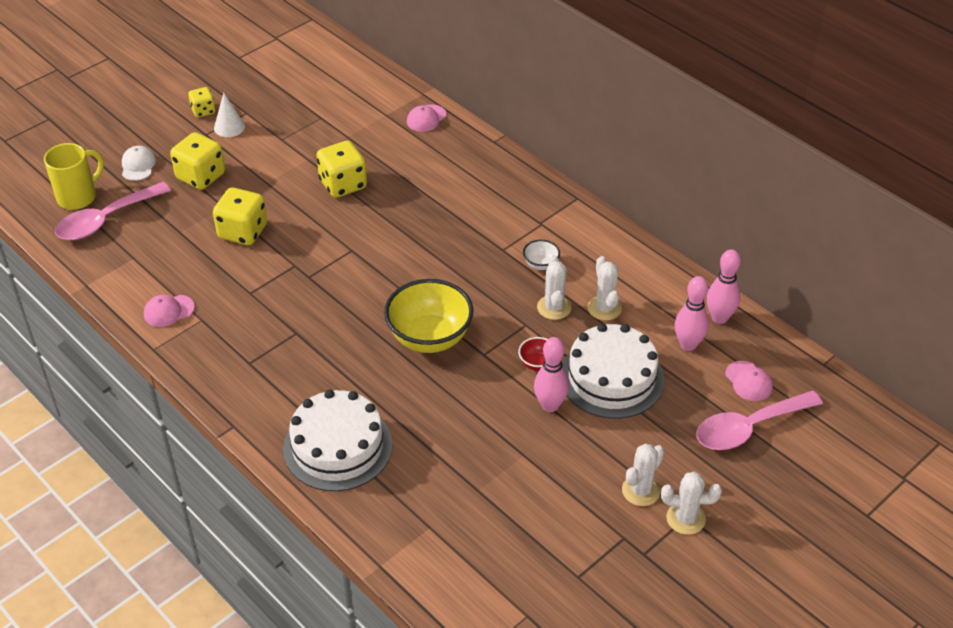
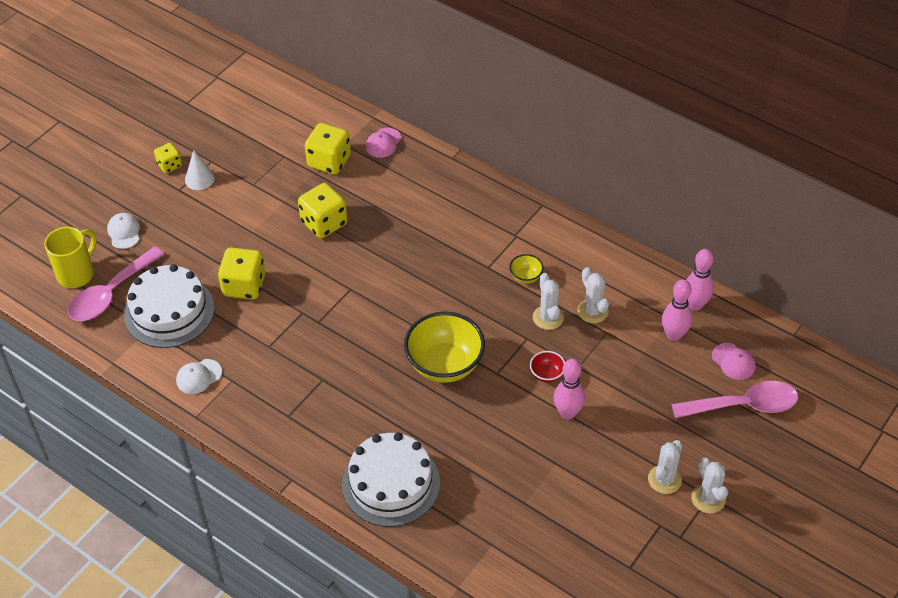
camera: 10 degrees left, 5 degrees up
(169, 311) = (198, 376): pink cap -> white cap
(201, 176) = (187, 235): yellow dice -> yellow dice (329, 161)
(540, 264) = (526, 277): white bowl -> yellow bowl
(611, 378) = (615, 377): white cake -> white cake (169, 311)
(685, 518) = (708, 498): white cactus -> white cactus turned 75 degrees clockwise
(749, 428) = (743, 405): pink spoon -> pink spoon turned 150 degrees counterclockwise

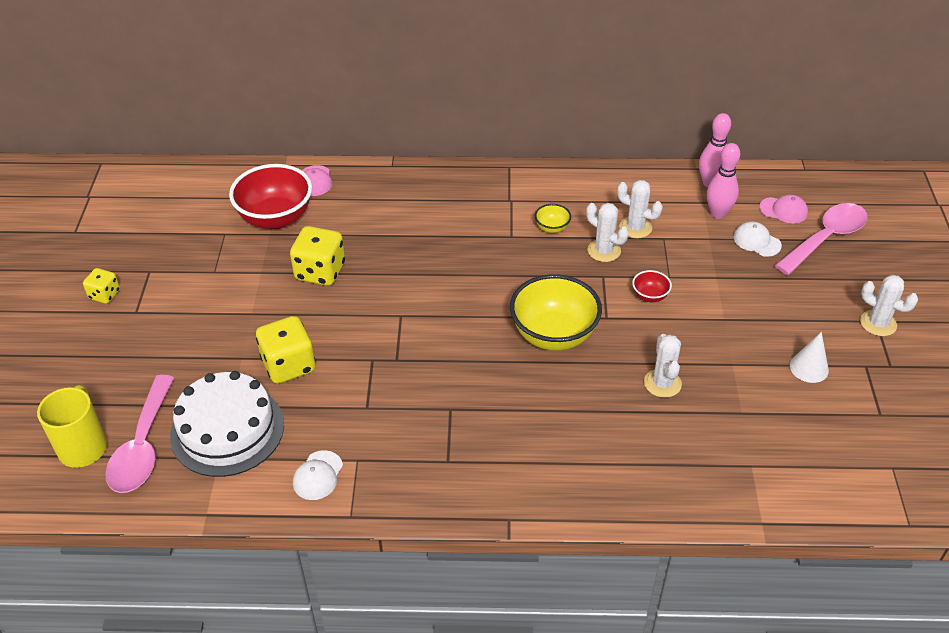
camera: 35 degrees left, 5 degrees down
(124, 232) = (106, 380): white cap -> white cap (757, 241)
(199, 179) = (150, 292): white cone -> white cone (809, 368)
(329, 161) = (276, 218): yellow dice -> red bowl
(391, 483) = (608, 466): white cake -> none
(567, 413) = (699, 318): pink bowling pin -> none
(664, 479) = (830, 327): white cactus -> white cactus (662, 383)

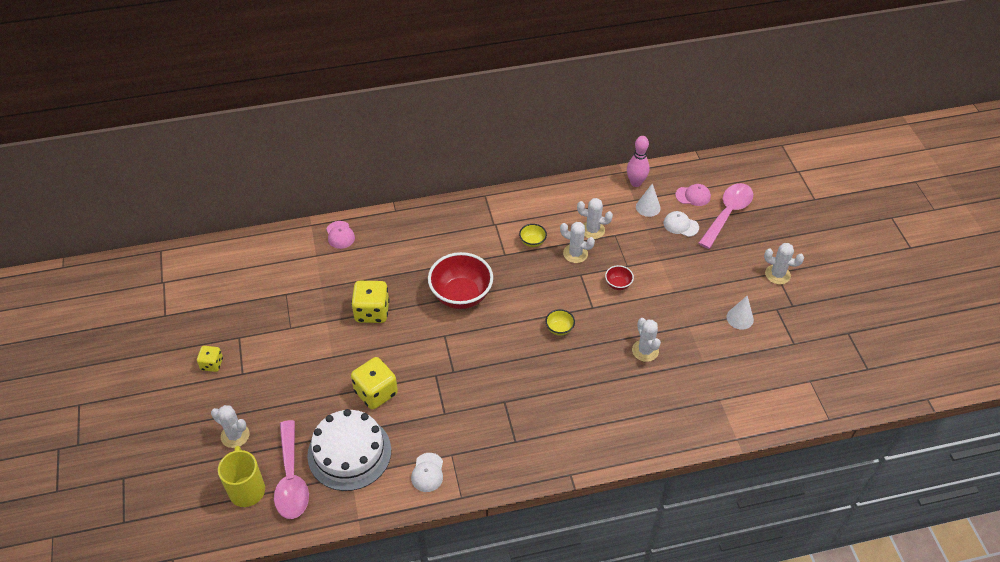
camera: 15 degrees left, 5 degrees up
(96, 381) = (235, 435): none -> white cactus
(276, 218) = (321, 273): red bowl -> red bowl (461, 295)
(553, 335) = (559, 329): yellow bowl -> yellow bowl, size x0.45
(718, 213) = (648, 207): pink bowling pin -> white cone

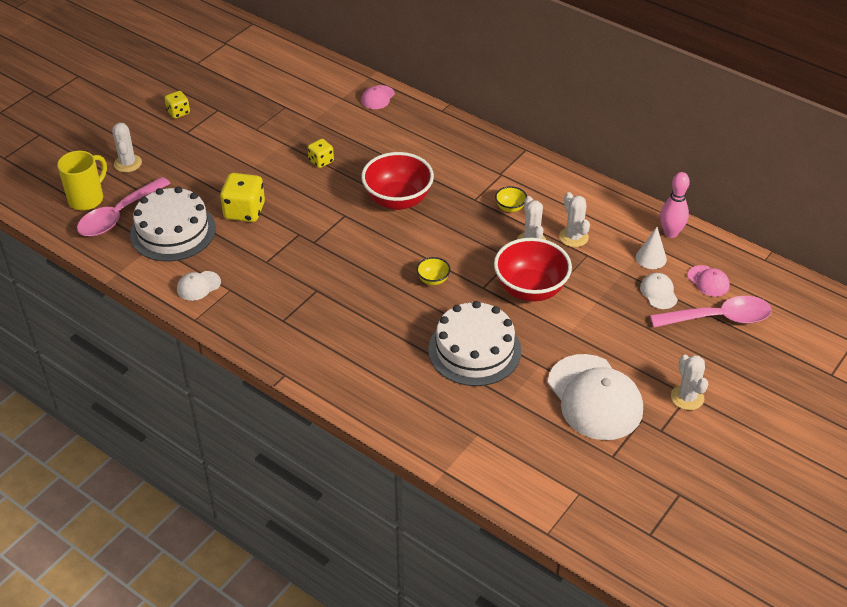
camera: 50 degrees right, 5 degrees down
(372, 312) = (321, 161): yellow dice -> yellow dice, size x0.58
(618, 284) = (530, 289): red bowl -> red bowl, size x2.24
(645, 351) = (474, 350): white cactus -> white cake
(740, 318) = (594, 397): white cone -> white cap

